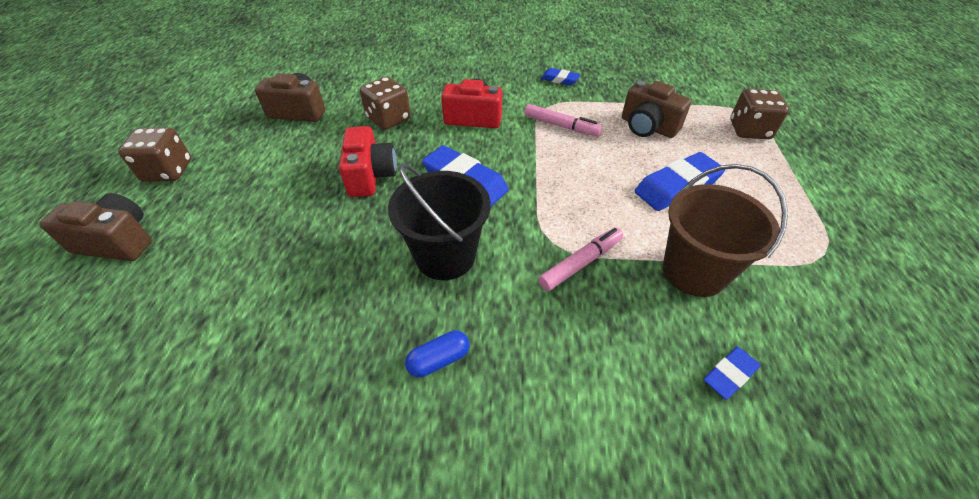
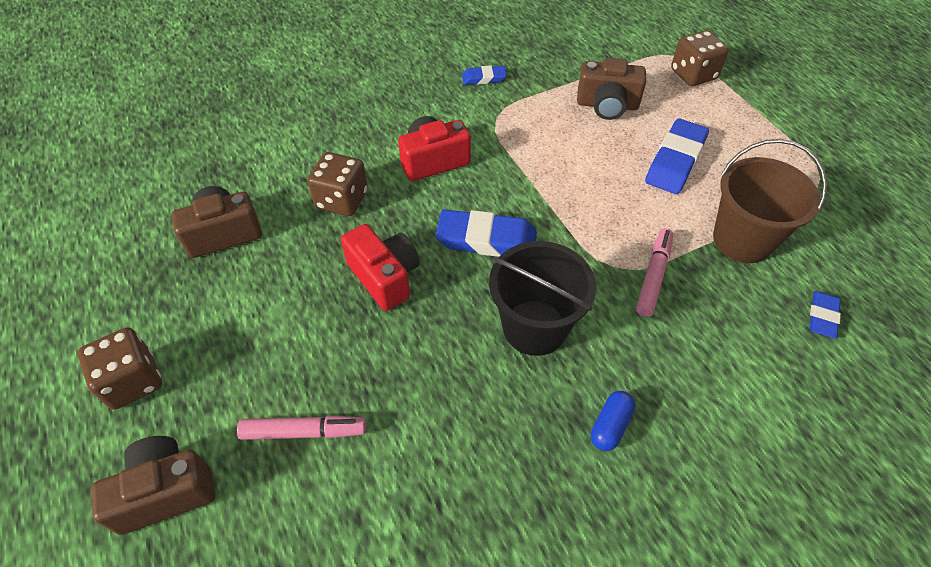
camera: 30 degrees left, 5 degrees up
(561, 126) = (528, 136): pink marker -> pink marker (304, 432)

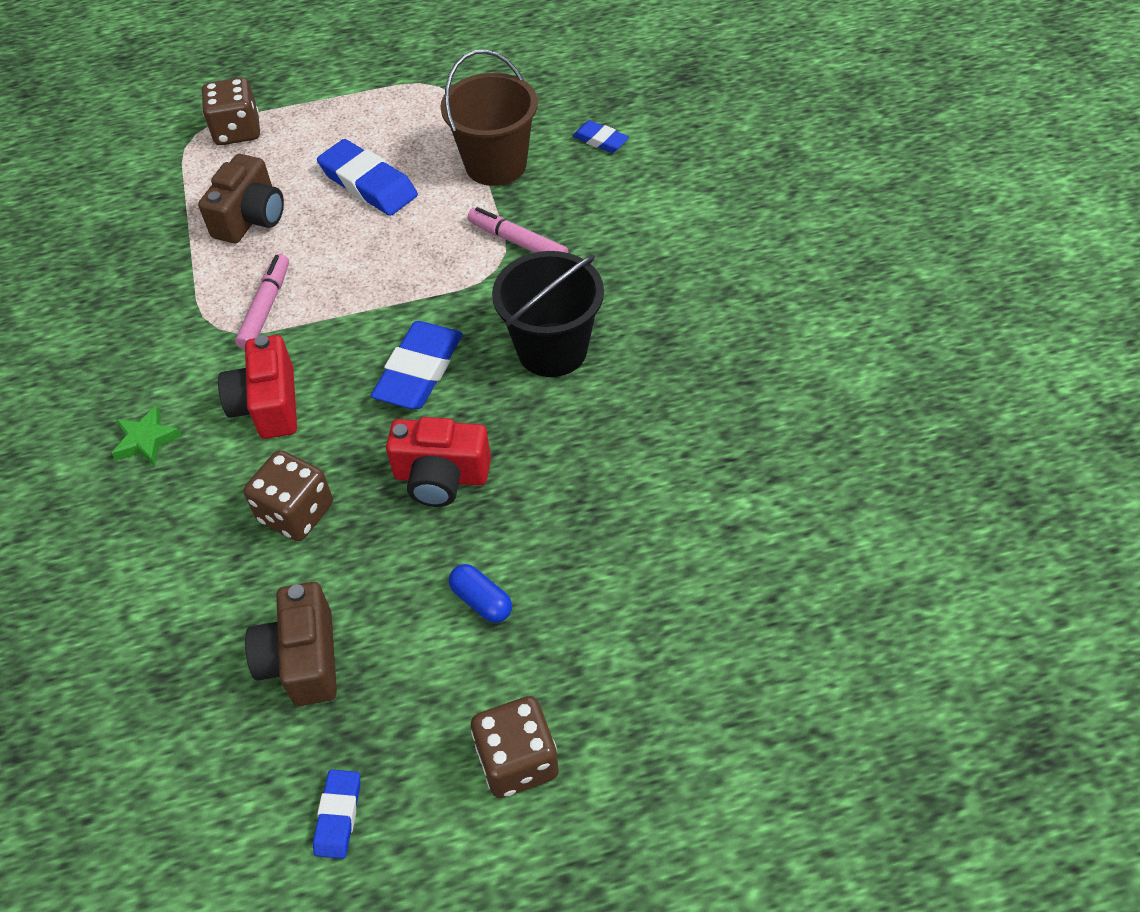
camera: 75 degrees left, 0 degrees up
(166, 492) = (673, 710): brown camera -> none
(304, 432) = (628, 571): pink marker -> pink marker (266, 308)
(384, 277) = (441, 477): red camera -> red camera turned 150 degrees counterclockwise
(392, 111) = (146, 440): none -> green star
(484, 78) = (133, 328): blue eraser -> blue eraser (338, 815)
(610, 426) = (675, 315): blue capsule -> blue capsule (481, 601)

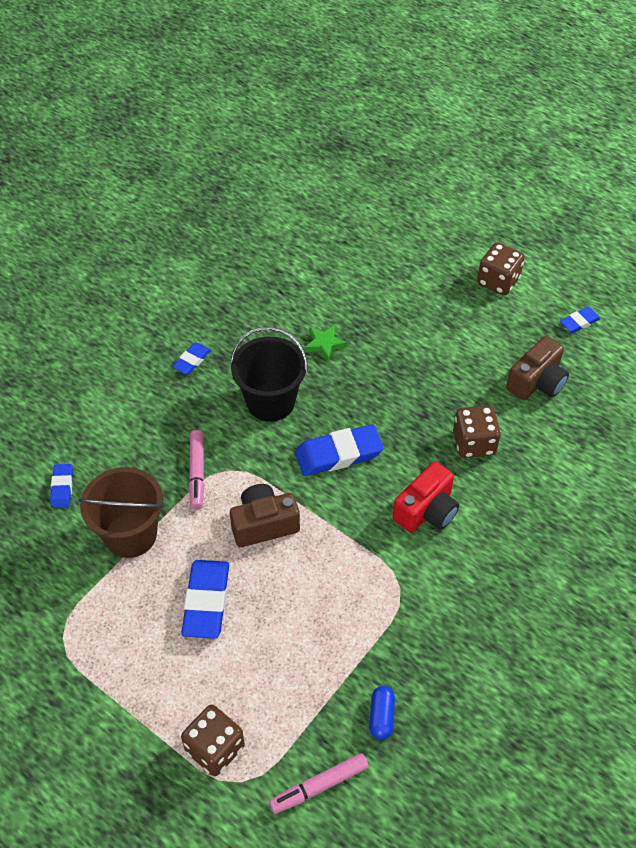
camera: 130 degrees left, 0 degrees up
(146, 440) = (504, 553): green star -> green star (324, 344)
(250, 218) = (296, 653): brown camera -> brown camera (264, 524)
(266, 308) = (362, 573): pink marker -> pink marker (319, 786)
(441, 477) = (395, 396): red camera -> none
(481, 601) = (444, 337): blue capsule -> blue capsule (381, 716)
(683, 309) = (192, 360): none -> blue eraser

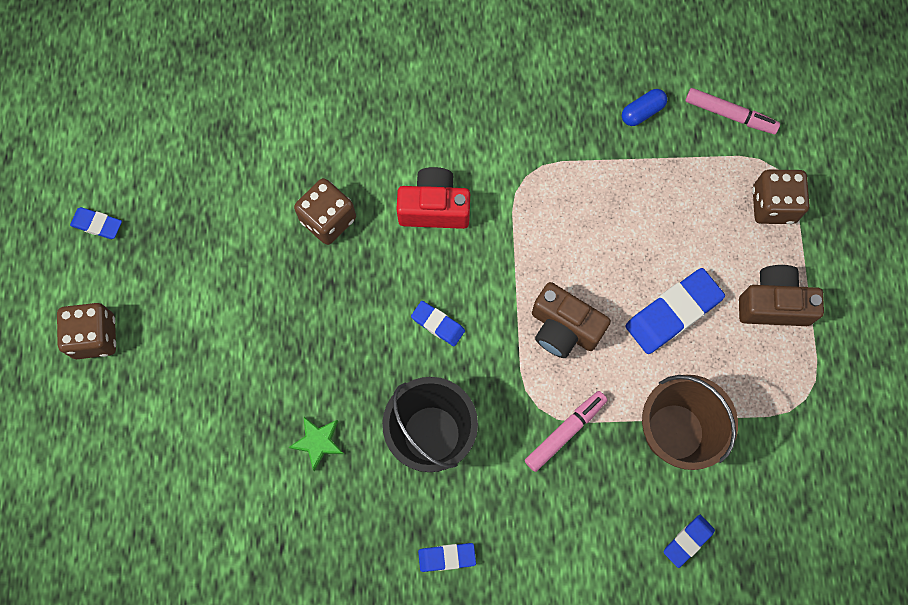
camera: 130 degrees left, 20 degrees up
(339, 454) = (438, 324): blue eraser -> blue eraser, size x0.55
(537, 382) = (210, 213): brown camera -> brown camera (773, 304)

